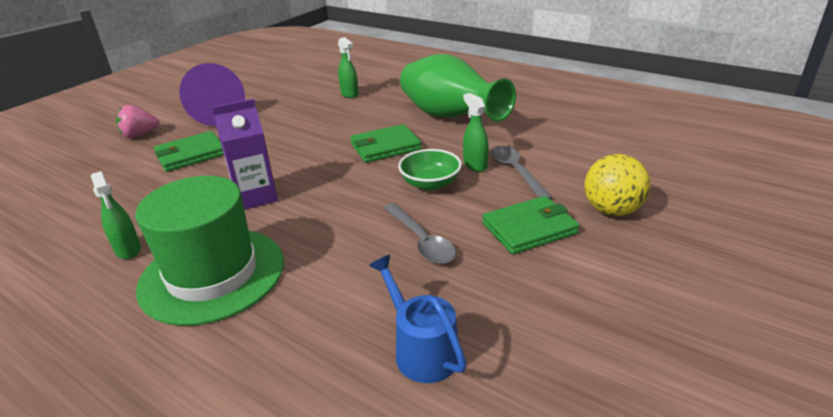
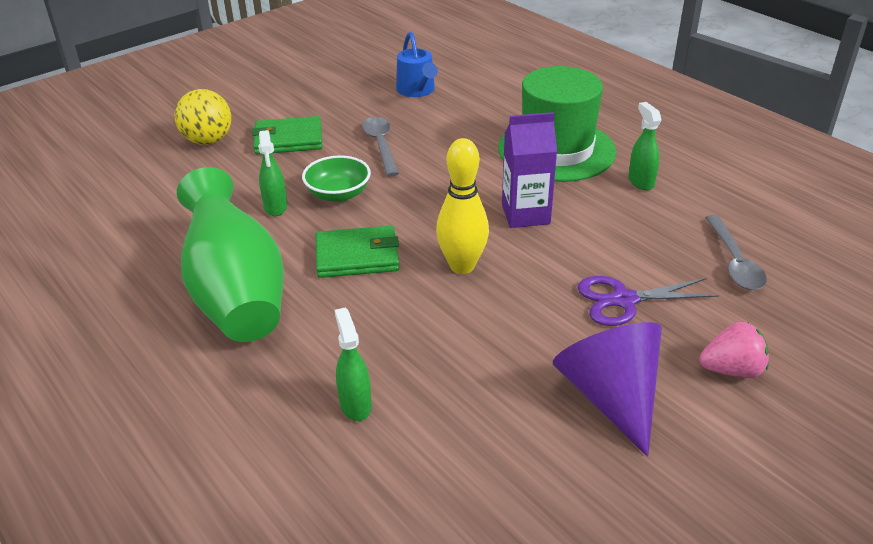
camera: 165 degrees left, 5 degrees up
(191, 154) = (624, 300): green wallet -> purple scissors
(306, 154) = (462, 266): none -> yellow bowling pin
(516, 171) = (243, 191): grey spoon -> grey spoon (734, 262)

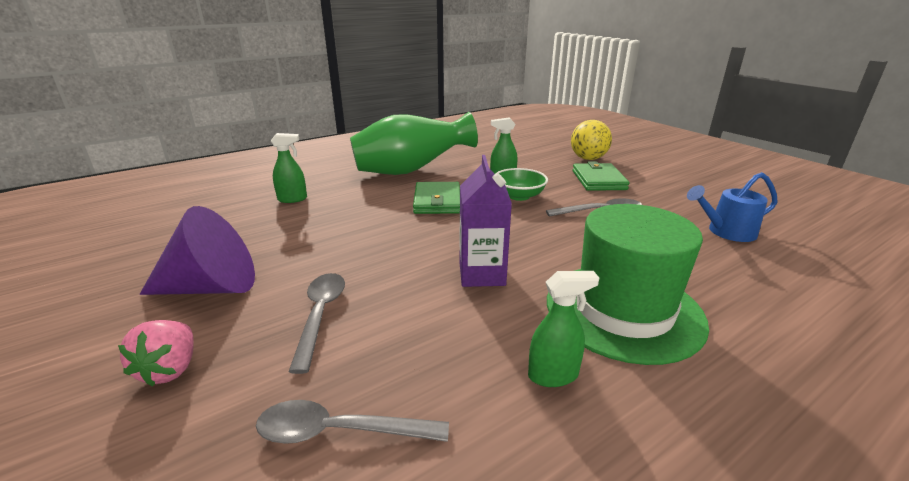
camera: 95 degrees right, 10 degrees down
(462, 266) = (410, 237): yellow bowling pin -> none
(624, 300) = (320, 315): purple scissors -> grey spoon

